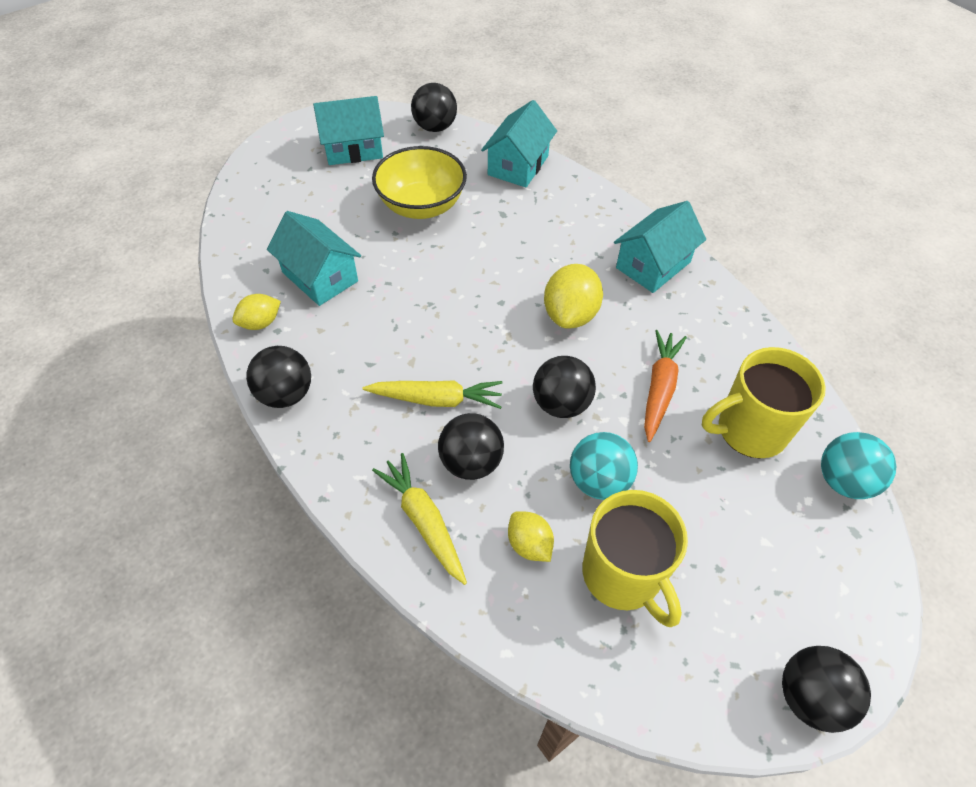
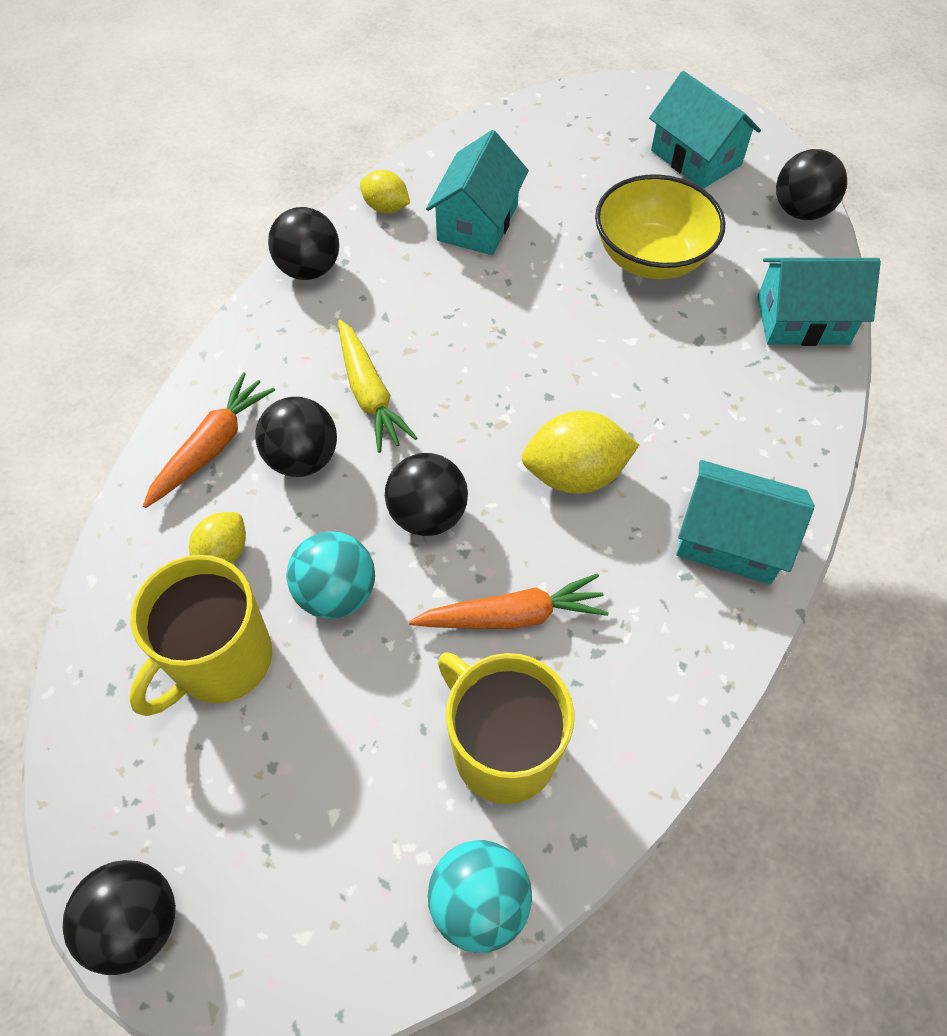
camera: 65 degrees right, 5 degrees up
(423, 521) = (212, 446): yellow carrot -> orange carrot

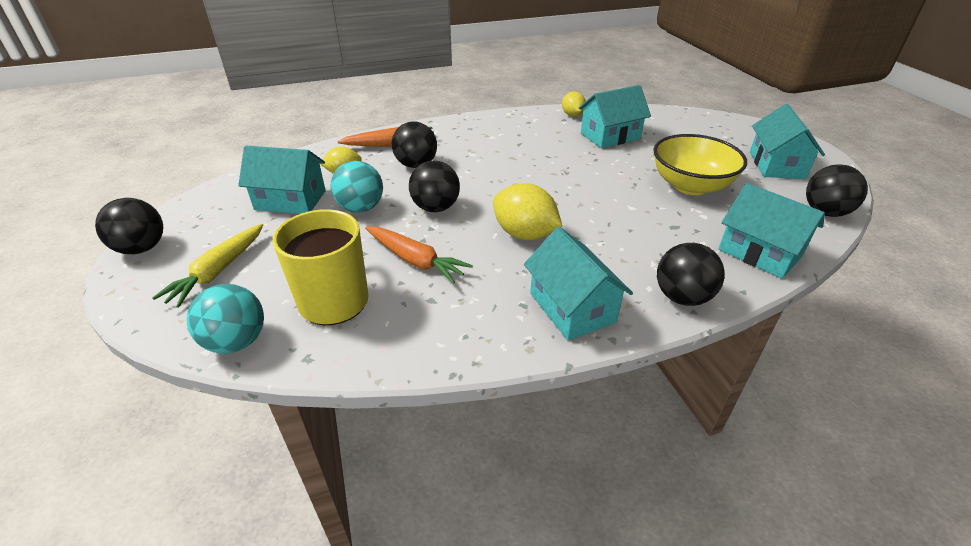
camera: 45 degrees right, 20 degrees down
(221, 661) = (290, 200): yellow mug -> turquoise house
(309, 269) = (509, 117): black ball -> black ball (682, 297)
(370, 394) = (474, 161): yellow carrot -> yellow carrot (218, 271)

